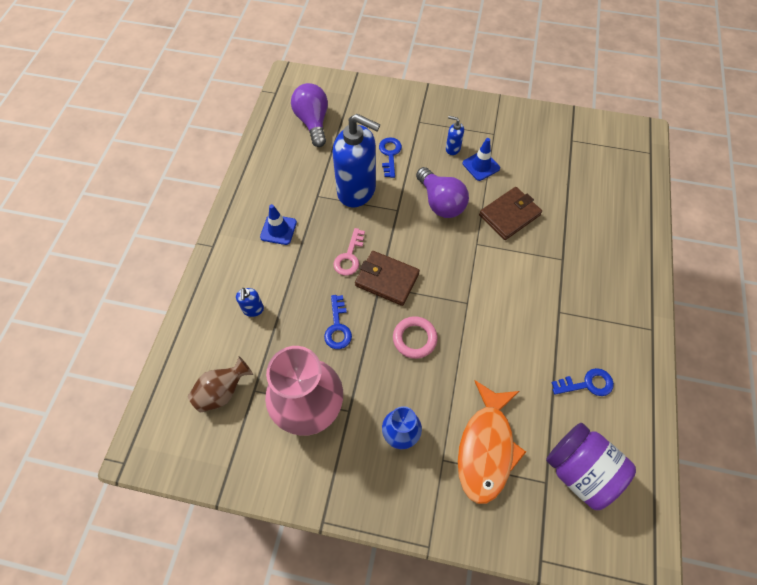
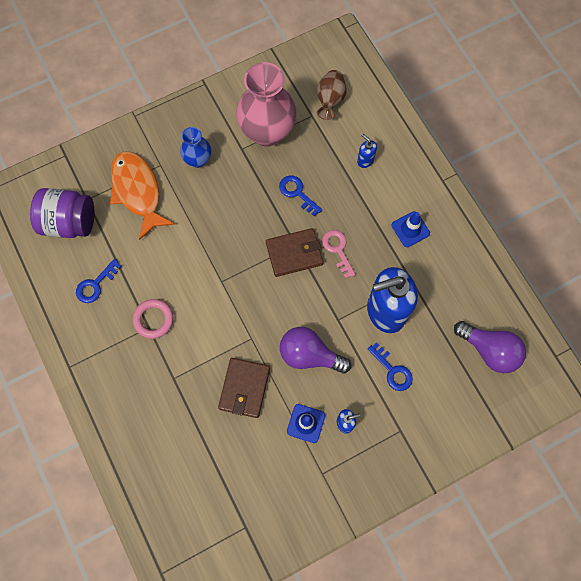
camera: 140 degrees right, 10 degrees up
(414, 339) = (238, 225): pink ring -> pink ring (153, 319)

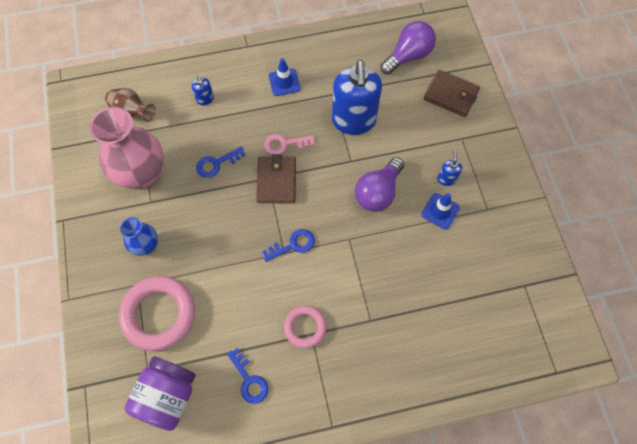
camera: 75 degrees left, 5 degrees down
(137, 191) = (159, 314): orange fish -> pink ring
(244, 388) = (396, 256): brown wallet -> brown wallet (451, 95)
(365, 160) = (205, 99): blue soap dispenser -> blue soap dispenser turned 90 degrees counterclockwise
(392, 370) = (408, 130): blue key -> blue key (293, 245)

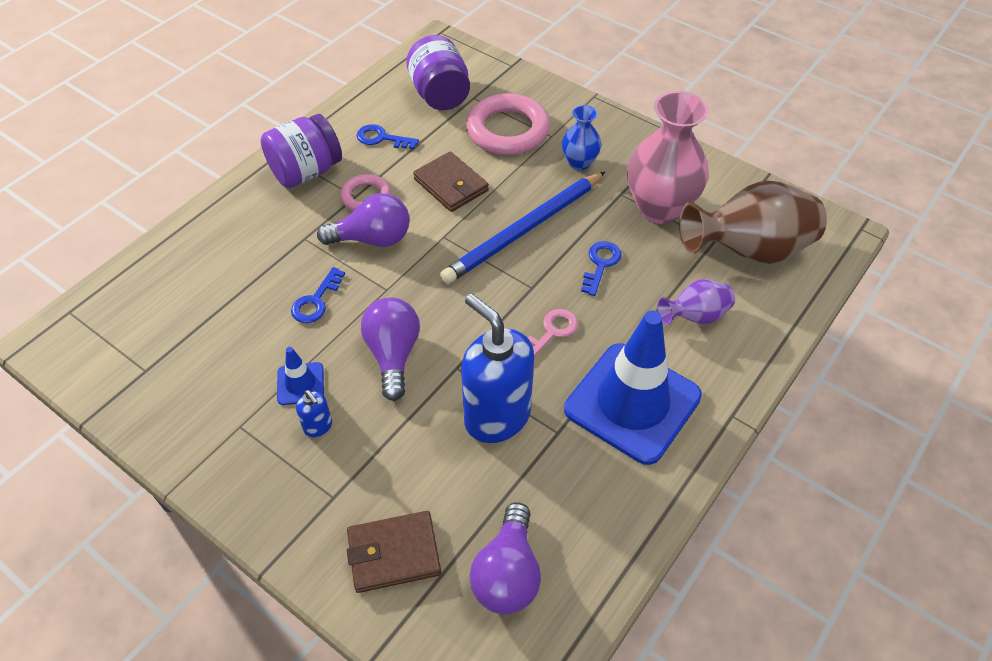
camera: 140 degrees right, 15 degrees down
(132, 112) = (748, 251): brown vase -> brown vase, size x1.91
(205, 99) = (695, 316): blue soap dispenser -> purple vase
(233, 219) = (524, 230): none -> blue pencil
(276, 181) = (519, 290): brown wallet -> brown wallet (451, 185)
(284, 82) = (632, 403): blue traffic cone -> blue traffic cone, size x2.32
(293, 245) = (441, 248): blue key -> blue key (316, 301)
(328, 285) = (372, 239): none -> purple light bulb
(328, 388) = (306, 172): none -> purple jar

